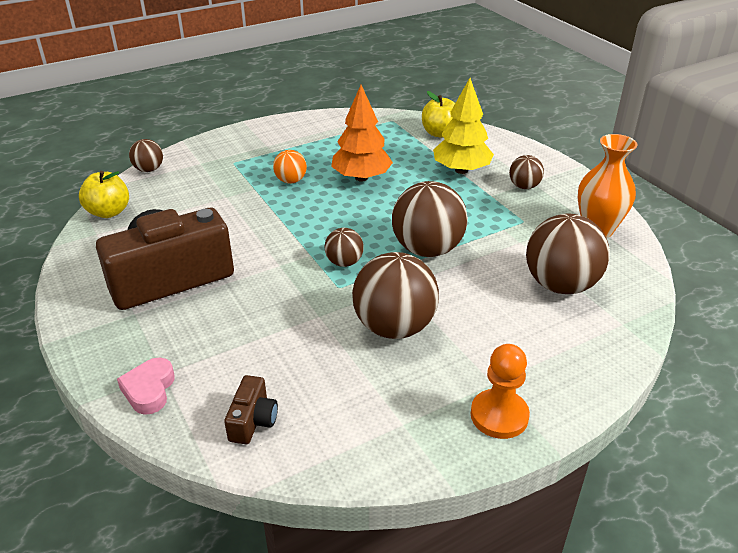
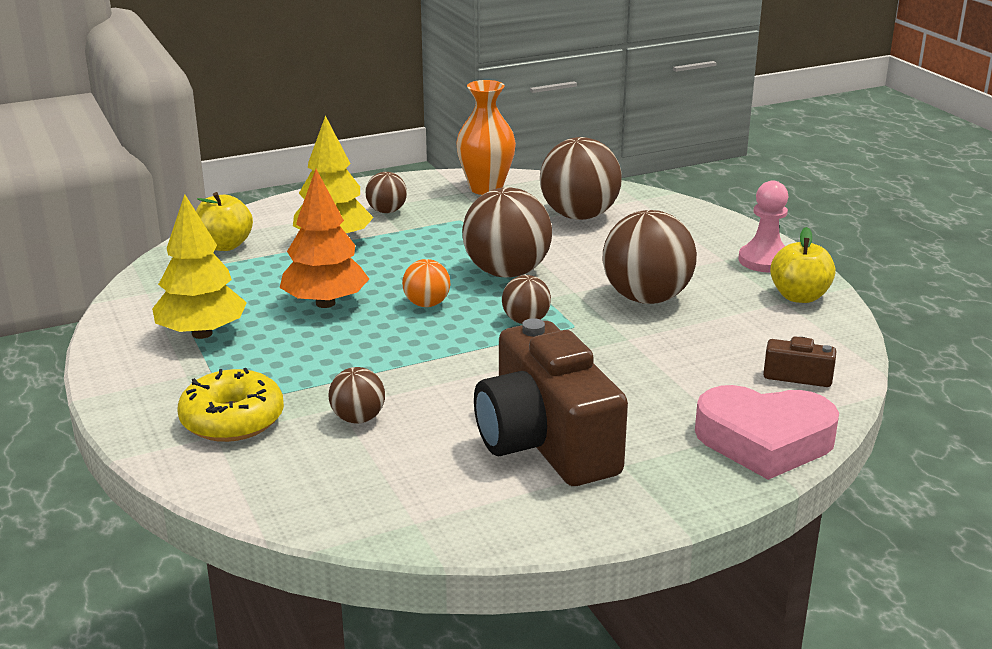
camera: 85 degrees left, 10 degrees down
(109, 212) = (350, 516): yellow apple -> yellow apple (799, 296)
(149, 169) = (215, 487): brown ball -> brown ball (358, 418)
(149, 390) = (764, 441): pink heart -> pink heart, size x1.82
(215, 165) = (232, 420): none -> yellow donut
(291, 181) = (312, 354): orange ball -> orange ball (427, 304)
(316, 143) = (202, 333): none -> yellow tree
(499, 415) = (764, 260): orange pawn -> pink pawn

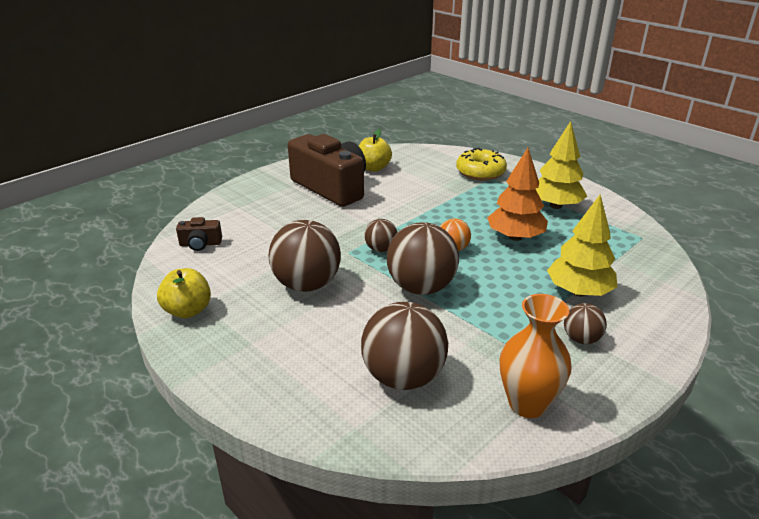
camera: 160 degrees right, 5 degrees up
(225, 245) = (645, 269): yellow apple -> yellow apple (373, 168)
(358, 418) = (426, 182): brown ball -> none
(764, 260) = (213, 349): pink pawn -> none
(764, 441) = (224, 206): pink heart -> none

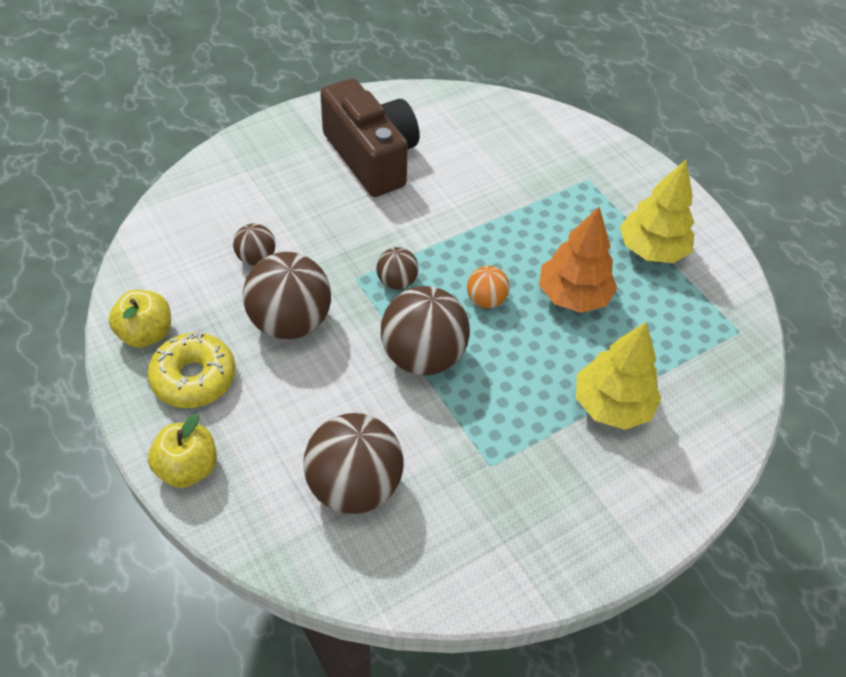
camera: 10 degrees right, 20 degrees up
(200, 244) = (185, 228): brown camera -> none
(373, 168) = (438, 129): yellow apple -> yellow apple (188, 468)
(480, 172) = (578, 165): yellow donut -> yellow donut (194, 378)
(527, 404) = (476, 555): orange vase -> none
(581, 339) = (580, 478): brown ball -> brown ball (256, 258)

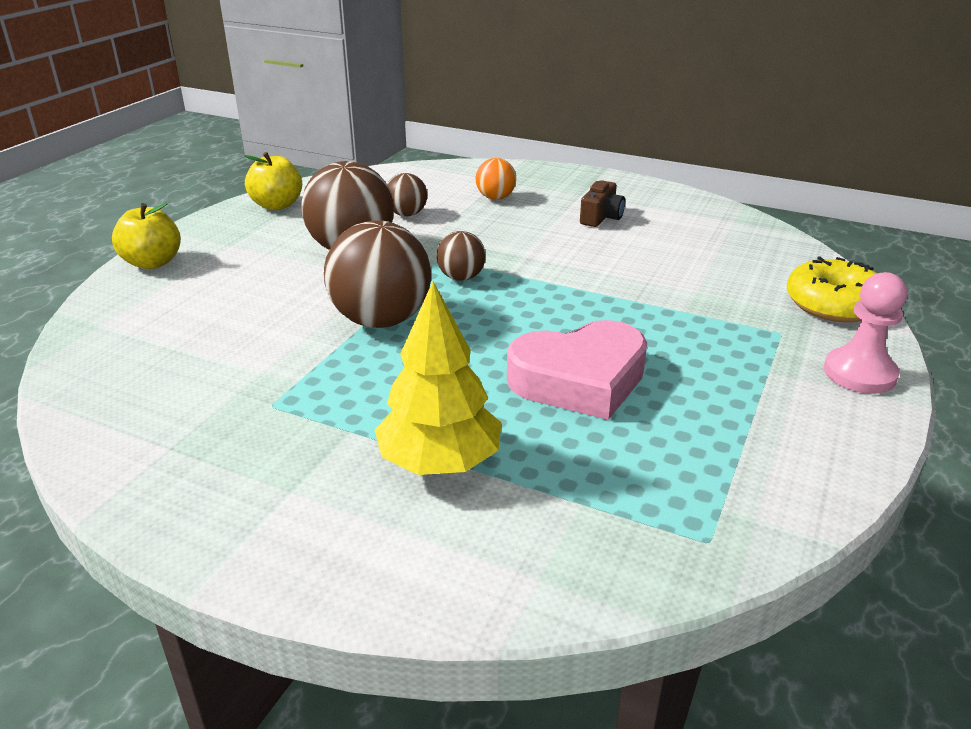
camera: 60 degrees right, 20 degrees down
(194, 378) = (249, 235): yellow donut -> yellow donut (833, 304)
(354, 485) = (186, 338): brown ball -> none
(371, 157) = (601, 217): brown camera -> brown camera, size x0.42
(486, 300) = (499, 329): orange ball -> orange ball (495, 198)
(573, 296) = (579, 380): orange tree -> pink heart
(648, 180) = (859, 373): none -> pink pawn
(651, 250) = (741, 413): yellow tree -> none

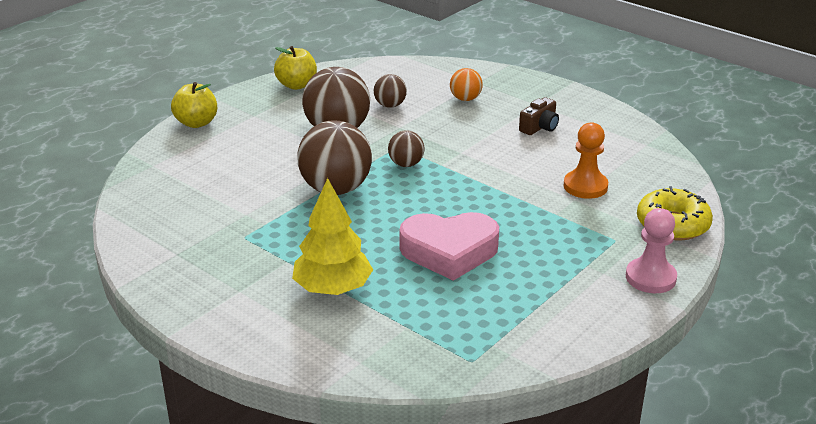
camera: 15 degrees right, 0 degrees up
(699, 275) = (585, 186): none -> orange pawn

